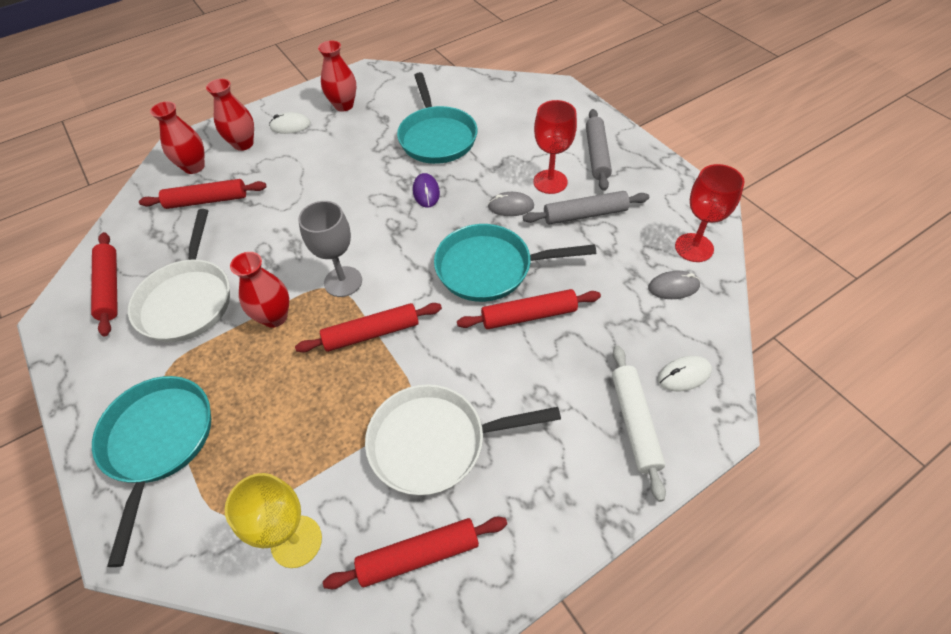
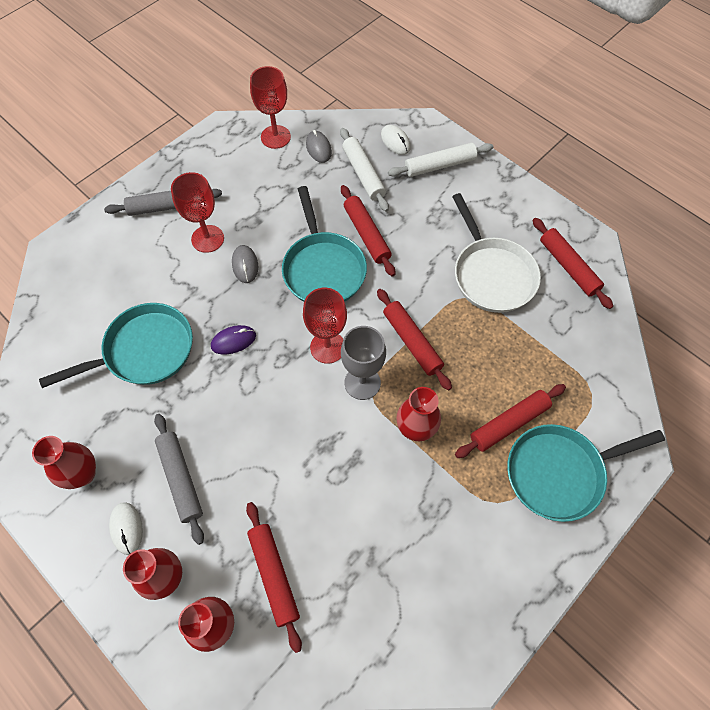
camera: 105 degrees left, 10 degrees up
(110, 287) = (421, 622): red rolling pin -> red rolling pin (509, 423)
(188, 299) = (416, 523): white pan -> none
(296, 541) = (589, 340): yellow goblet -> none
(393, 259) = (327, 347): none -> red goblet
(585, 214) = (248, 208): grey rolling pin -> grey rolling pin (181, 479)
(626, 327) = (363, 174): none -> white rolling pin

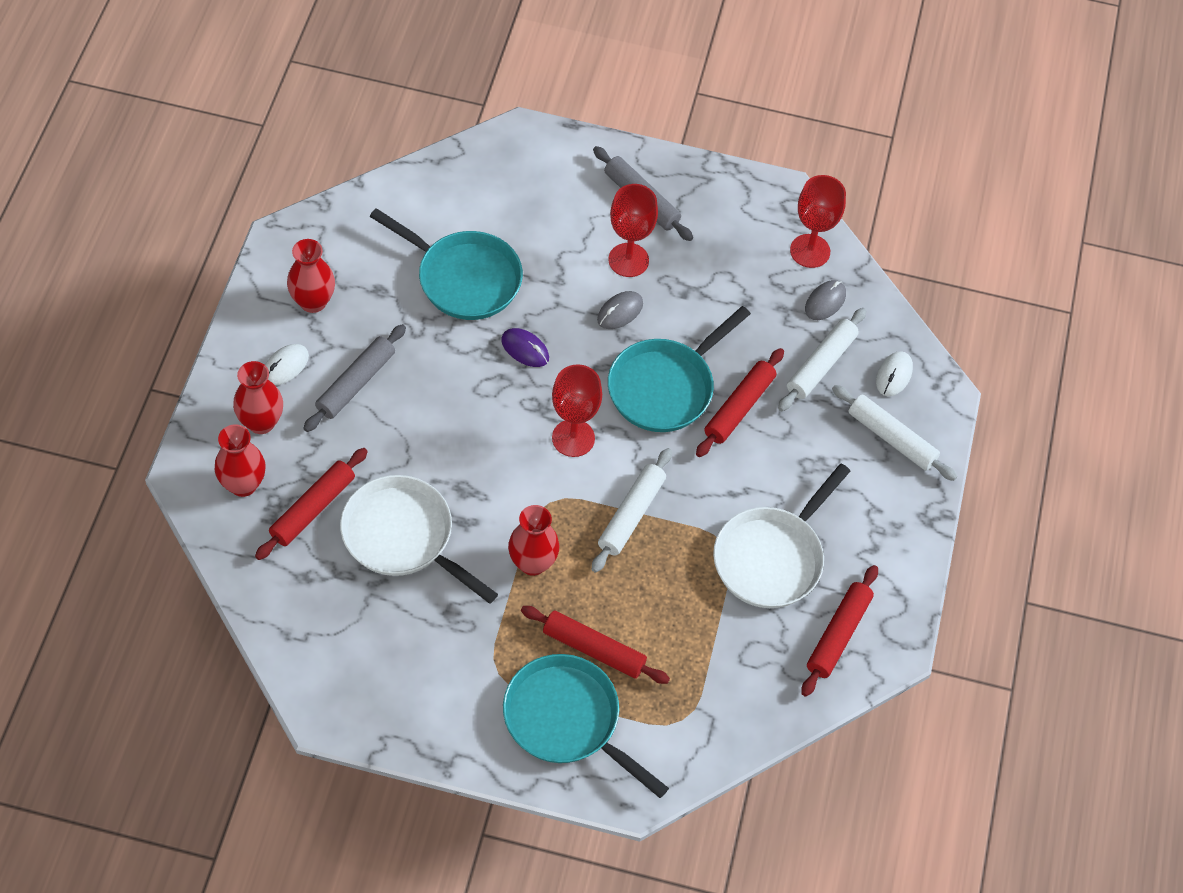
camera: 55 degrees right, 5 degrees down
(342, 514) = (403, 537): none -> white pan
(362, 383) = (553, 490): grey goblet -> none
(412, 342) = (631, 515): red rolling pin -> white rolling pin

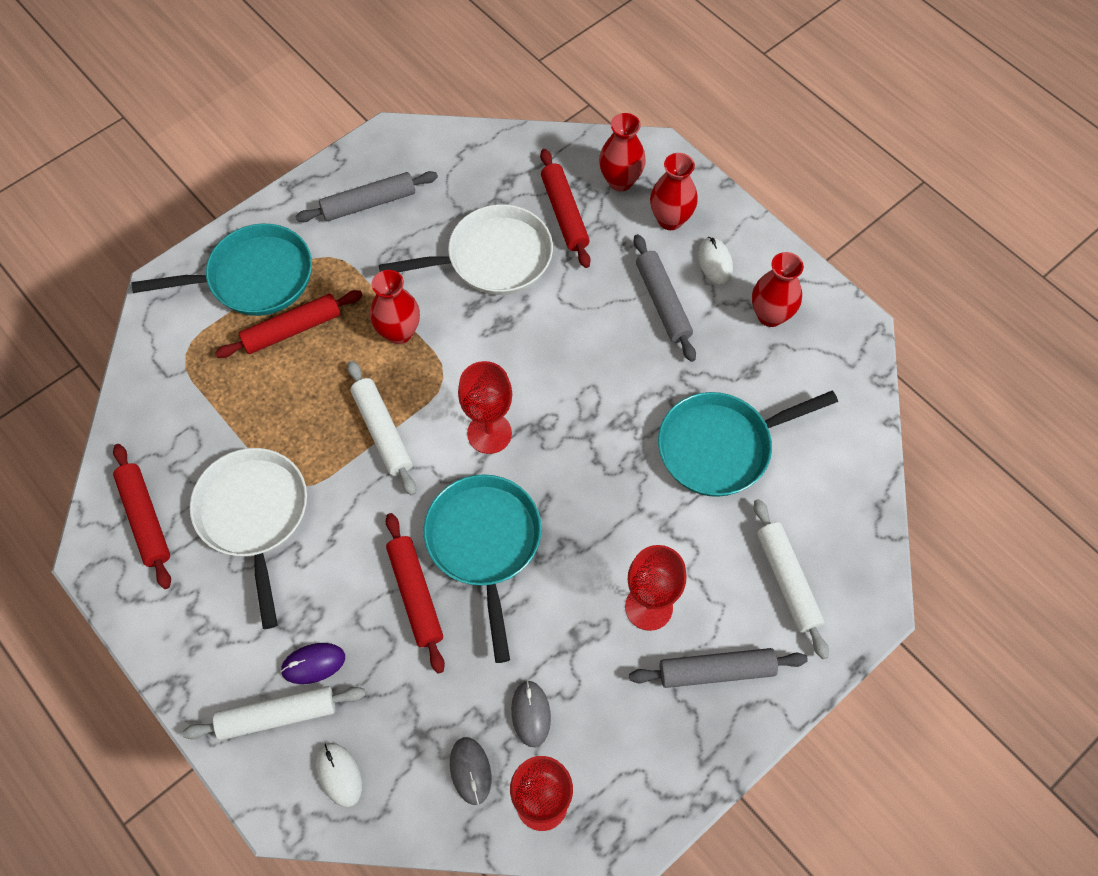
camera: 130 degrees right, 5 degrees up
(416, 679) = (368, 203): none -> grey rolling pin
(525, 349) = (608, 451): purple mouse -> purple mouse (313, 664)
(620, 312) = (593, 559): grey mouse -> grey mouse (531, 714)
(821, 364) = (404, 709): white rolling pin -> white rolling pin (787, 581)

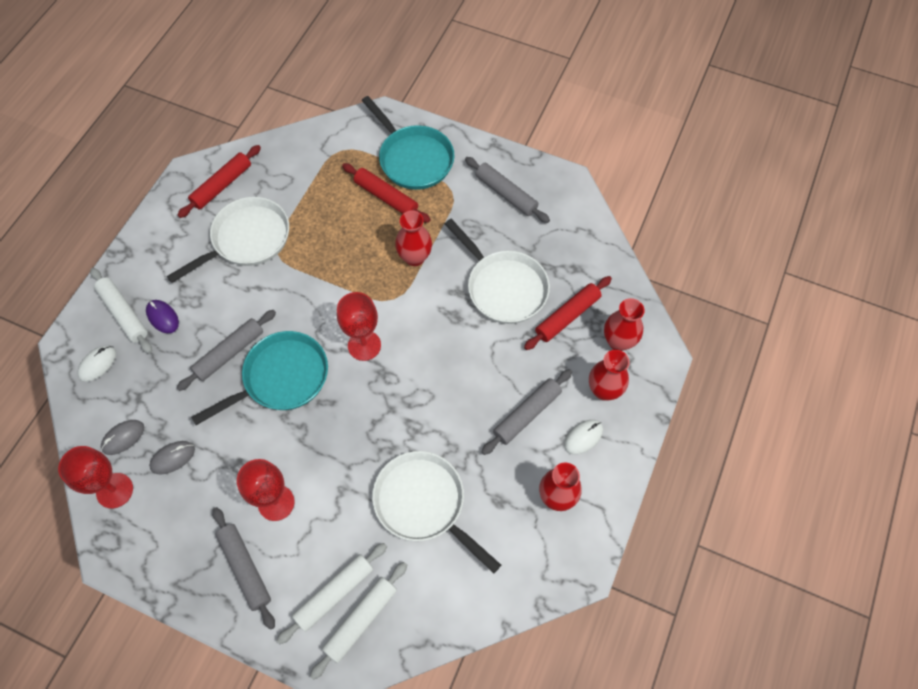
camera: 65 degrees right, 0 degrees up
(382, 431) = (336, 282): white rolling pin -> white rolling pin (361, 620)
(415, 594) = (229, 353): red rolling pin -> grey rolling pin
(721, 446) = (424, 504): turquoise pan -> white pan

